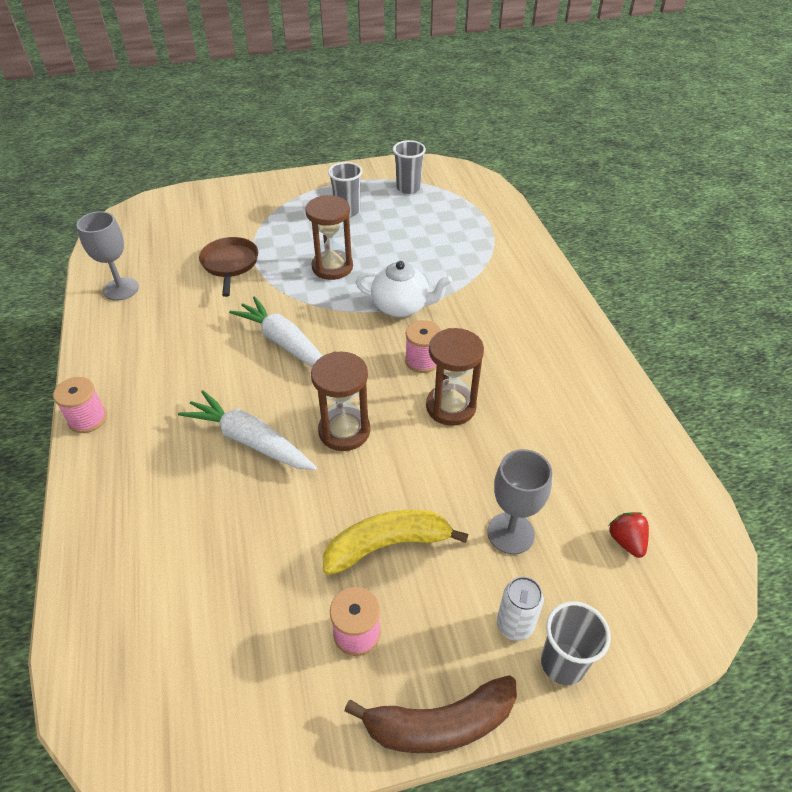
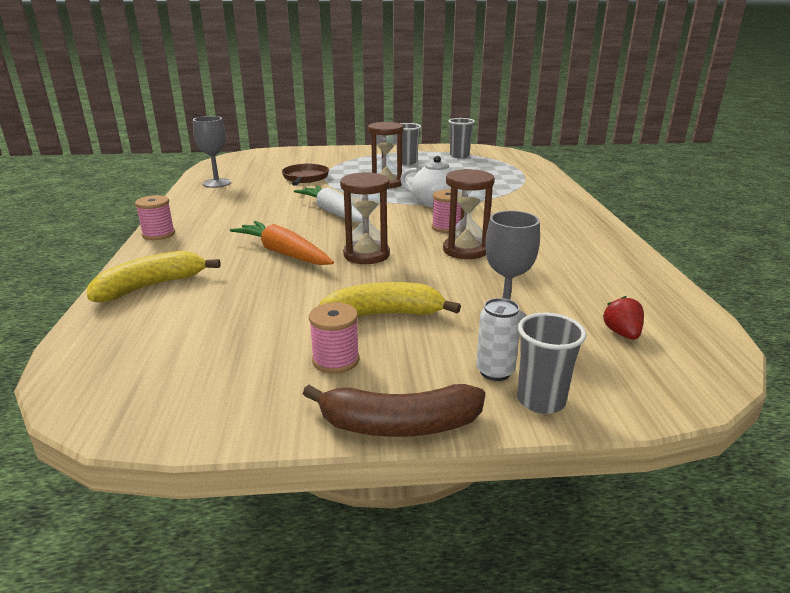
camera: 10 degrees right, 20 degrees down
(117, 530) = (151, 286): none -> yellow banana
(250, 440) = (283, 253): white carrot -> orange carrot

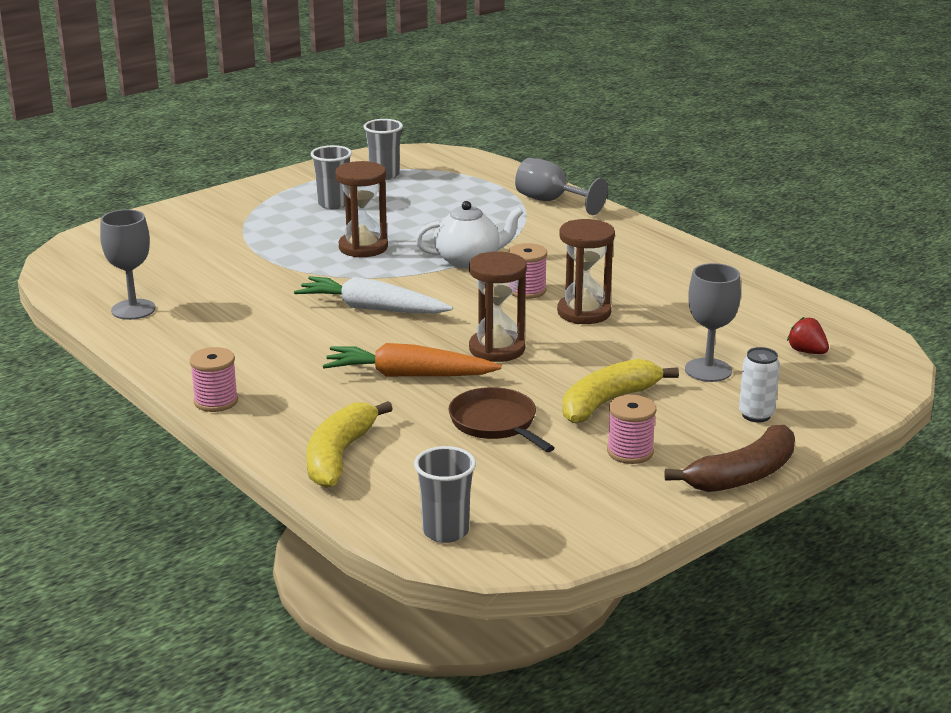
camera: 35 degrees left, 0 degrees up
(305, 178) = (242, 267): brown pan -> brown pan (496, 423)
(541, 400) = (810, 423): grey cup -> grey cup (445, 531)
(544, 186) = (551, 201): none -> grey goblet

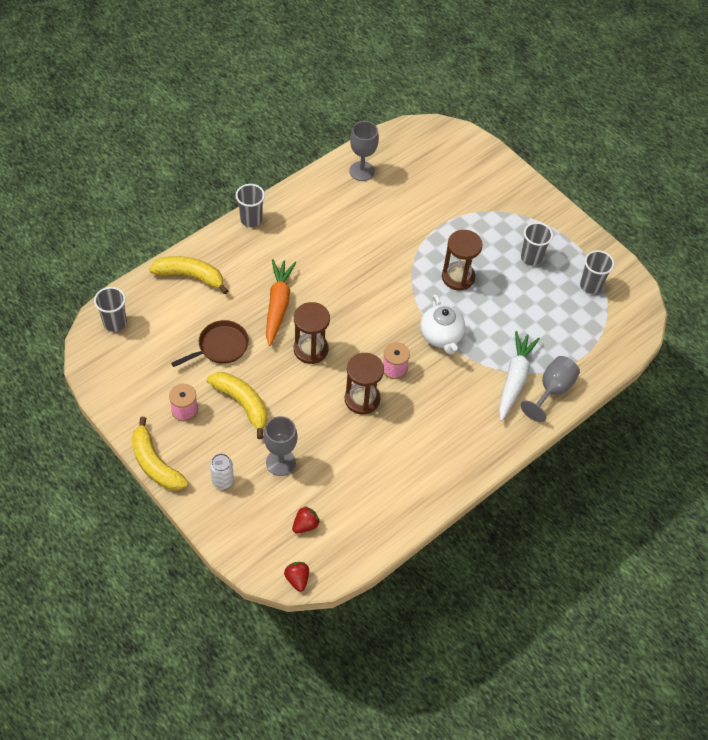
camera: 85 degrees right, 30 degrees up
(216, 401) = (251, 219): pink spool -> grey cup
(372, 308) = (365, 285): white carrot -> white carrot (514, 379)
(743, 475) = (155, 464): brown banana -> yellow banana
(894, 357) = (297, 579): none -> red strawberry

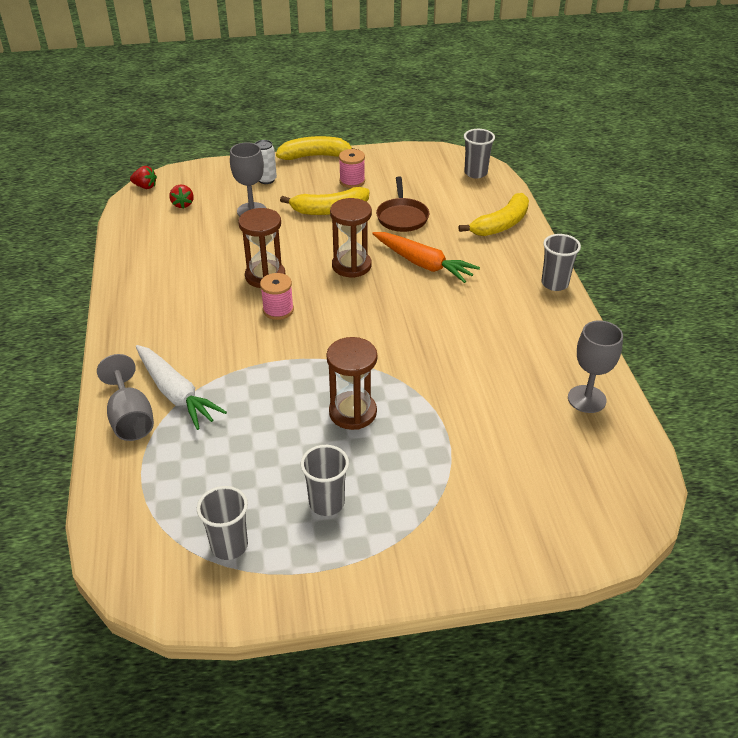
camera: 125 degrees right, 15 degrees down
(441, 336) = (284, 360): white teapot -> none

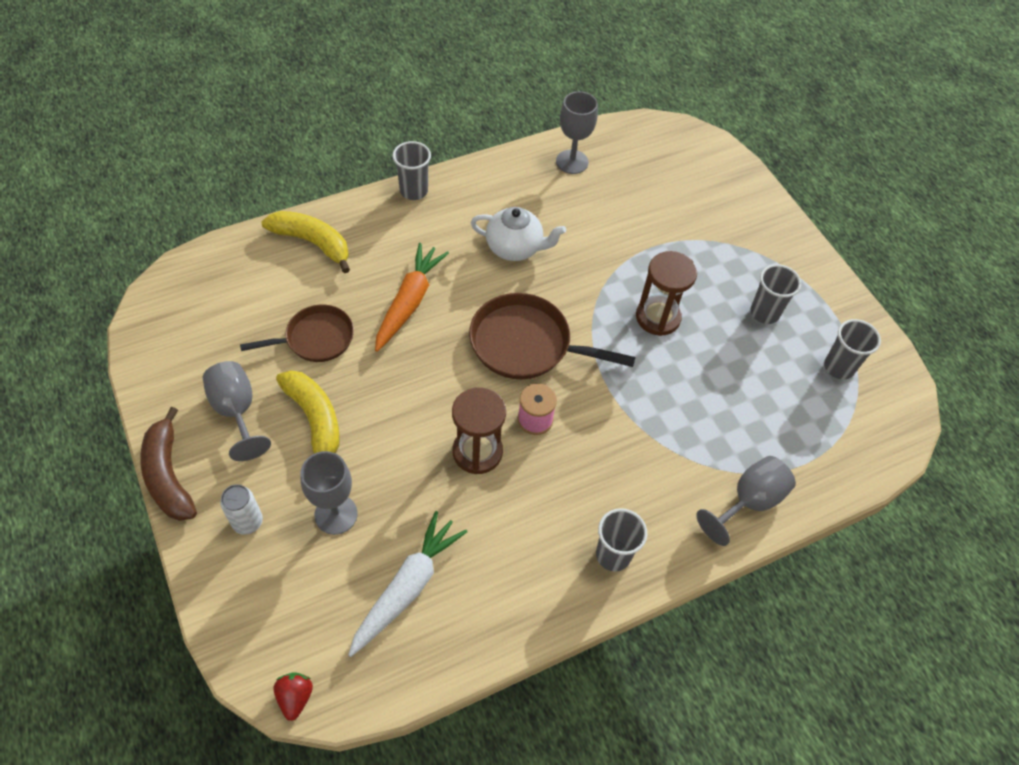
camera: 110 degrees left, 15 degrees up
(176, 394) = (699, 473): white carrot -> white carrot (407, 587)
(183, 204) = (336, 616): red strawberry -> none
(315, 156) = (169, 475): yellow banana -> brown banana
(351, 266) = (431, 368): brown hourglass -> none
(352, 181) = (237, 411): pink spool -> grey goblet
(355, 319) = (526, 344): none -> brown pan
(469, 333) = (515, 248): none -> white teapot
(475, 173) = (196, 279): grey cup -> grey cup (613, 555)

